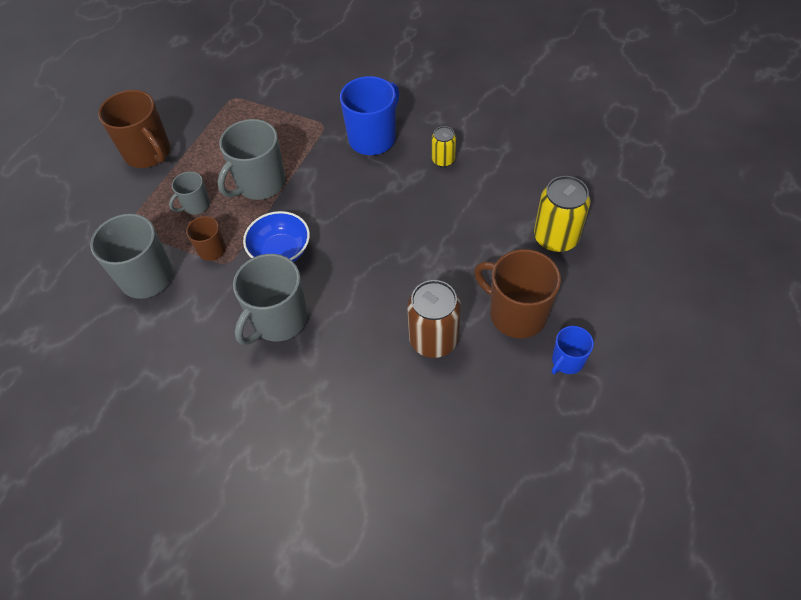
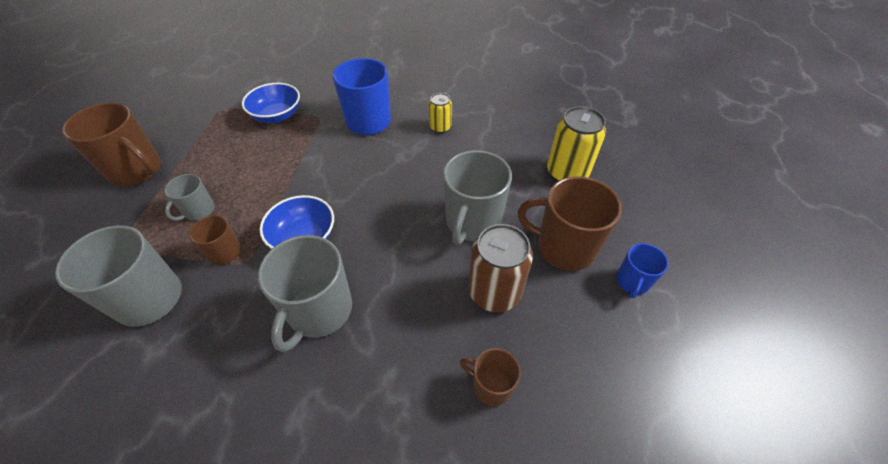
camera: 20 degrees left, 5 degrees down
(260, 184) = (266, 178): grey mug -> grey mug (472, 222)
(284, 116) = (277, 116): none -> blue bowl
(400, 414) = (491, 386): none -> brown mug

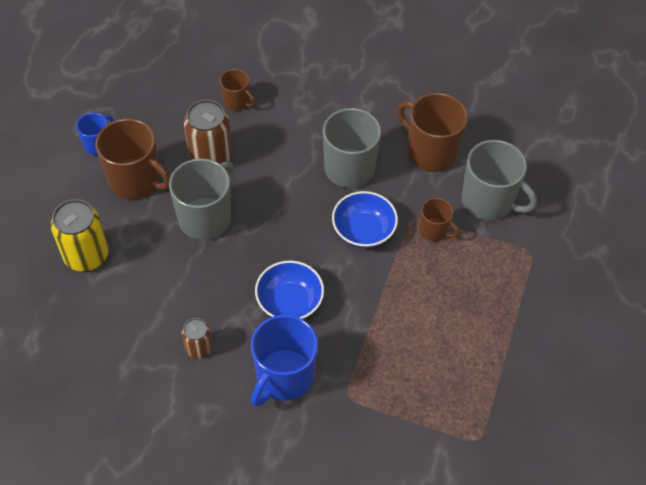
camera: 170 degrees left, 5 degrees up
(137, 170) = (551, 346): brown mug -> brown mug (430, 152)
(199, 211) = (468, 279): grey mug -> none
(277, 116) = (402, 410): blue bowl -> blue bowl (289, 302)
(440, 127) = (199, 348): yellow can -> brown can

